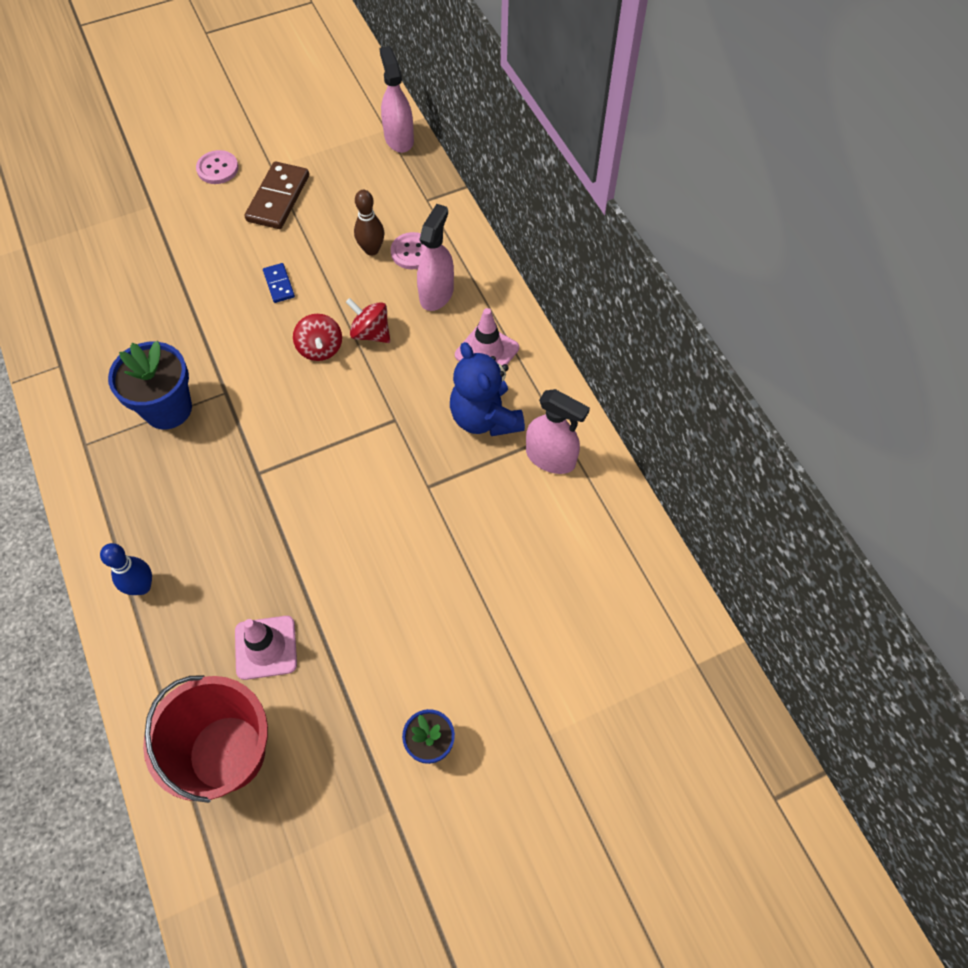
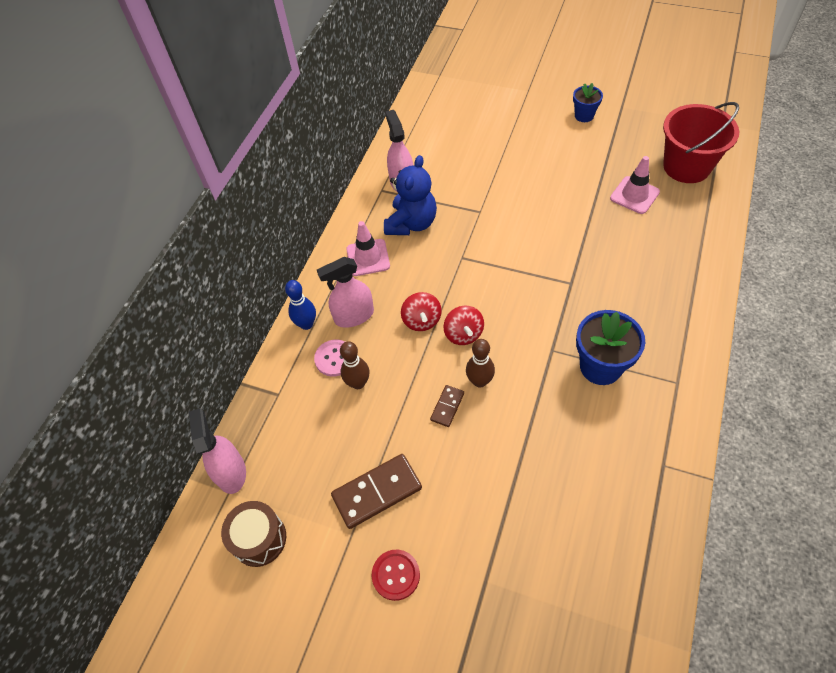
camera: 130 degrees left, 5 degrees down
(142, 586) = (687, 266): blue bowling pin -> blue bowling pin (306, 324)
(217, 168) = (396, 575): pink button -> red button
(269, 321) = (479, 381): none -> brown bowling pin
(279, 284) = (447, 407): blue domino -> brown domino
(320, 348) = (463, 334): red spinning top -> red spinning top turned 135 degrees clockwise
(333, 124) = (259, 539): none -> brown drum
(399, 139) = (231, 472): pink spray bottle -> pink spray bottle turned 135 degrees clockwise

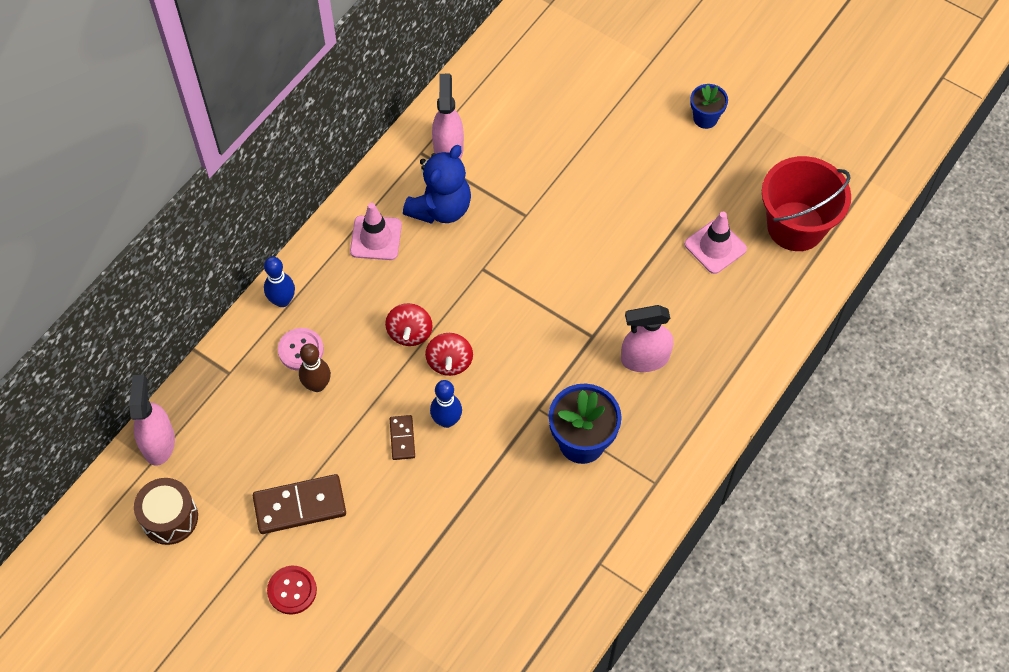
camera: 10 degrees right, 5 degrees up
(354, 316) = (337, 306): pink spray bottle -> pink spray bottle (644, 359)
(447, 407) = (402, 438): brown domino -> brown domino turned 45 degrees counterclockwise
(479, 381) = (447, 420): brown bowling pin -> blue bowling pin

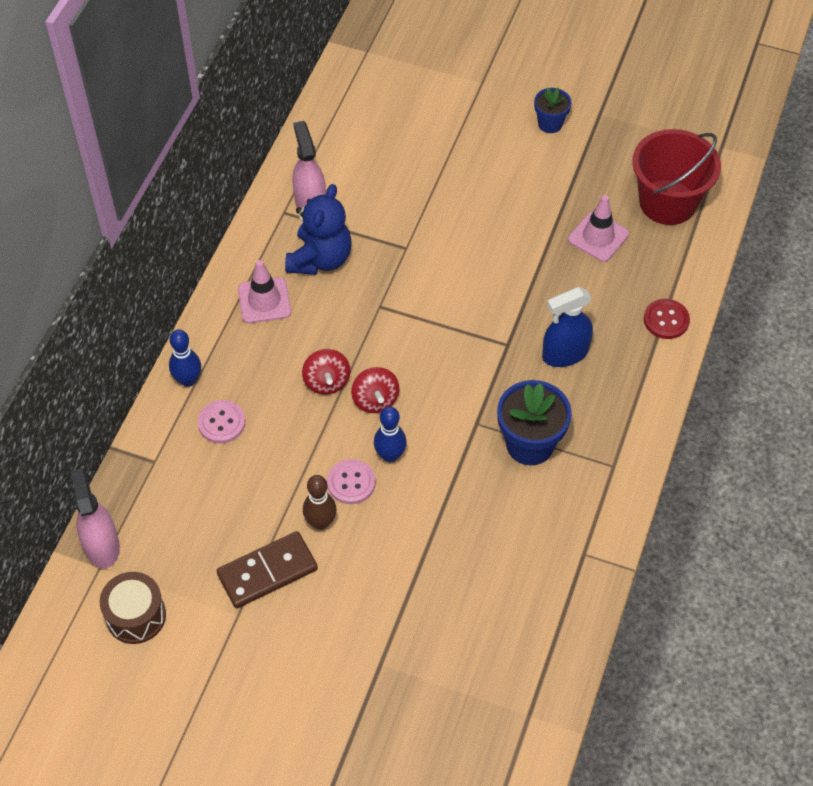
camera: 15 degrees left, 5 degrees down
(292, 590) = (285, 655): red button -> red button (666, 320)
(317, 385) = (249, 452): brown bowling pin -> brown bowling pin (320, 522)
(402, 438) = (351, 483): brown domino -> pink button
(644, 359) = (565, 354): pink spray bottle -> blue spray bottle

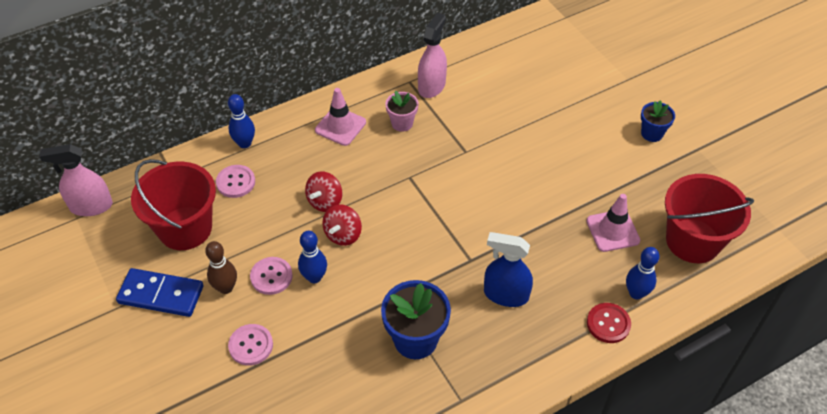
camera: 40 degrees right, 5 degrees down
(102, 545) = (91, 206): pink spray bottle -> pink spray bottle turned 120 degrees counterclockwise
(136, 616) = (61, 263): brown drum -> none
(221, 498) = (185, 228): none -> red bucket
(267, 571) = (161, 294): brown domino -> blue domino
(320, 259) = (402, 123): blue teddy bear -> pink flower pot
(397, 553) = (251, 345): none -> pink button
(664, 279) = (636, 293): none -> blue bowling pin

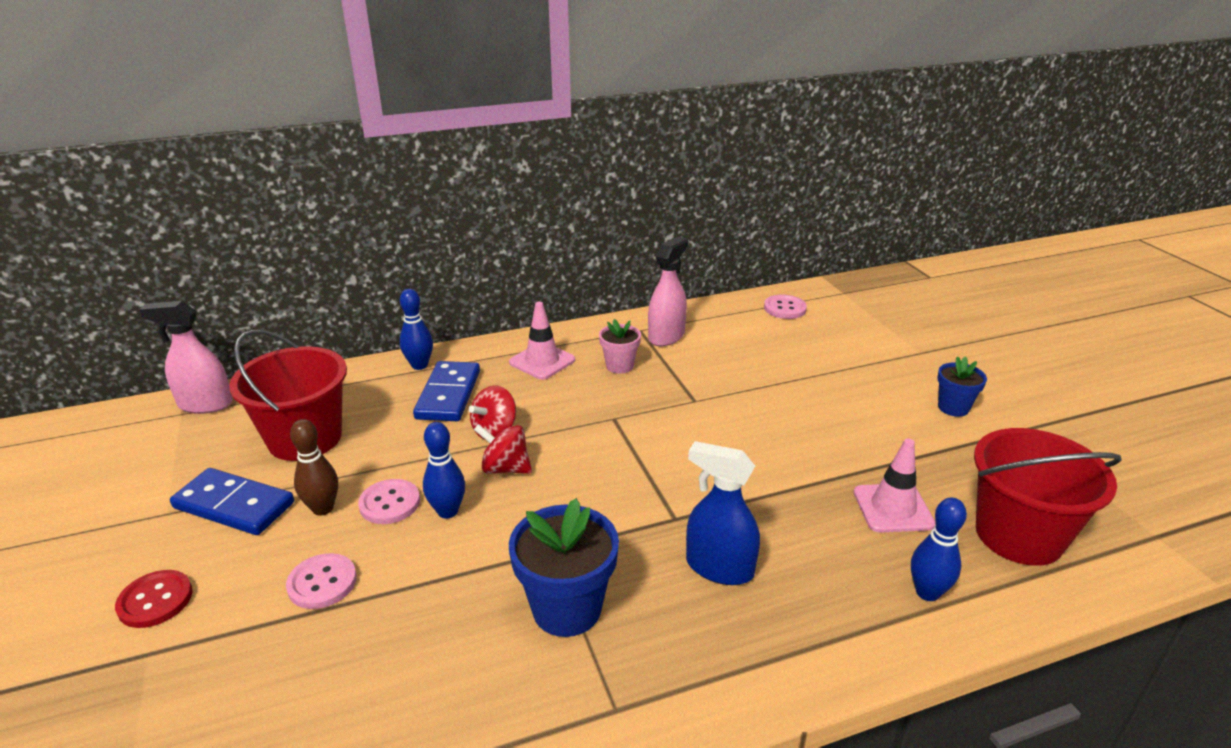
camera: 10 degrees right, 20 degrees down
(236, 182) = (391, 400): pink button -> pink button (784, 308)
(278, 171) = (448, 395): none -> blue domino
(343, 234) = (505, 468): red spinning top -> red spinning top turned 75 degrees clockwise
(608, 324) = (879, 629): red button -> red button (155, 600)

